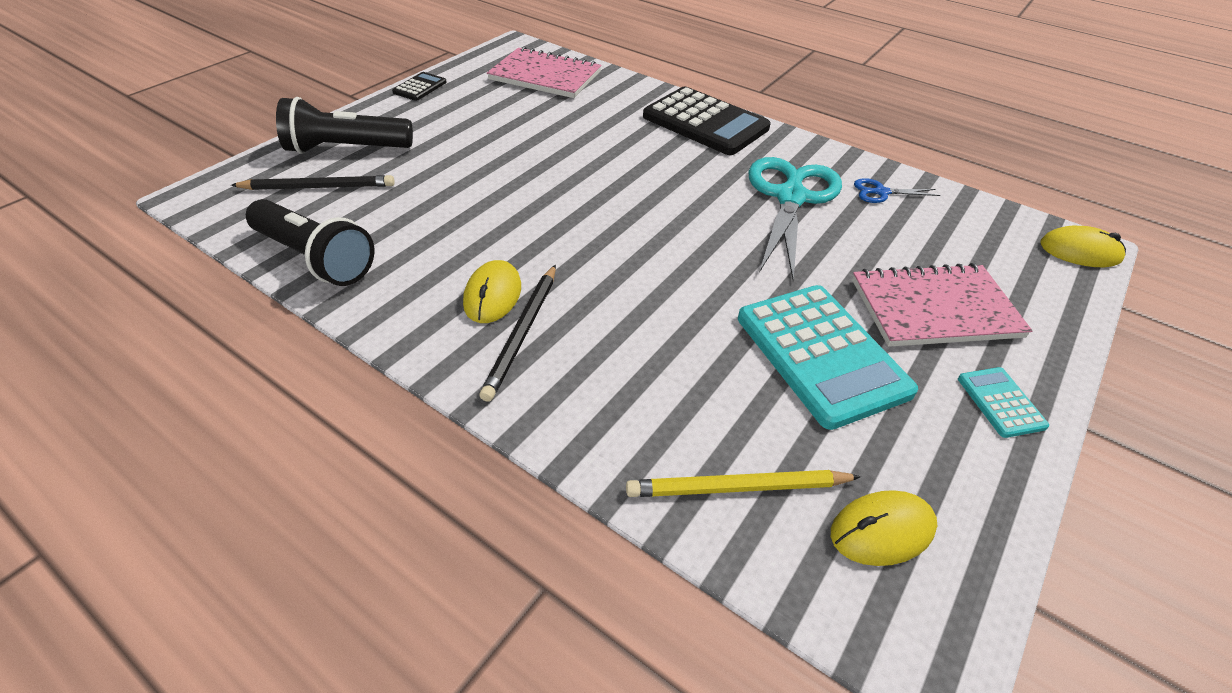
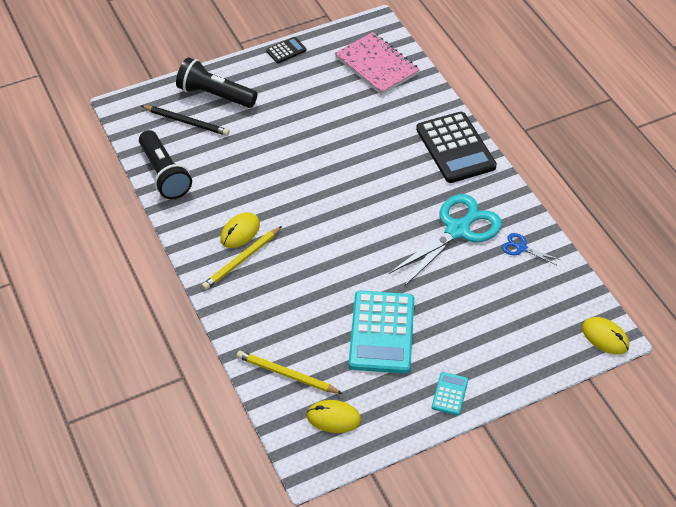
camera: 30 degrees right, 5 degrees up
(523, 333) = (242, 260): black pencil -> yellow pencil
(934, 309) = (470, 334): pink notebook -> none

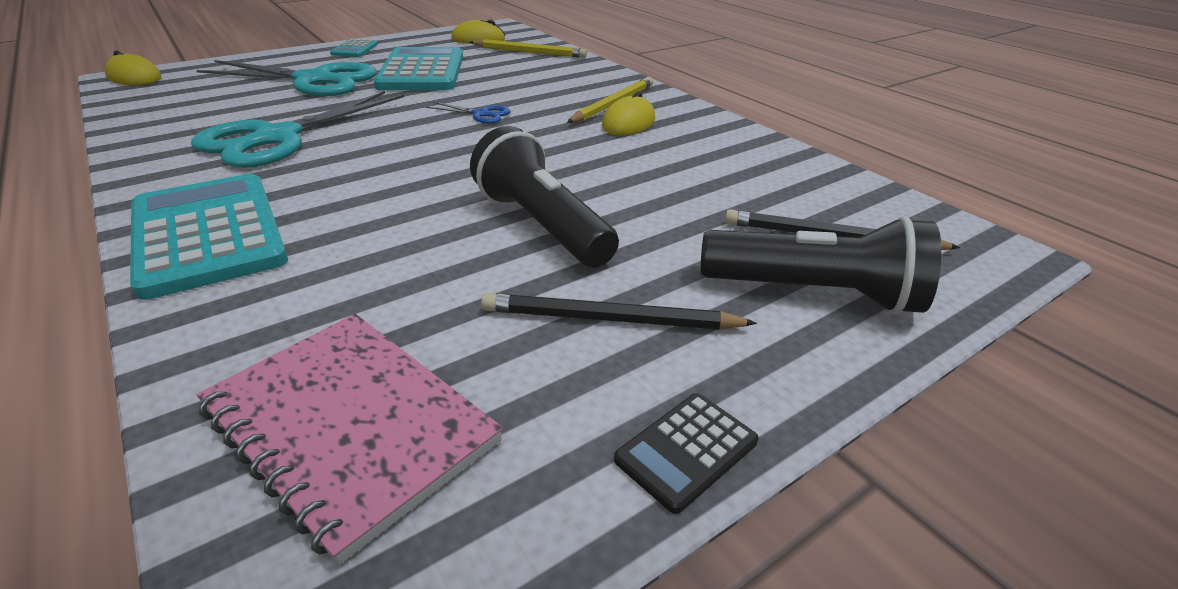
camera: 170 degrees right, 15 degrees down
(164, 174) = (797, 167): black flashlight -> black flashlight (541, 225)
(295, 91) = (610, 319): none -> black pencil
(455, 148) = (208, 234): black calculator -> turquoise calculator
(463, 319) = (314, 80): none -> turquoise scissors
(521, 248) = (181, 128): blue scissors -> blue scissors (481, 114)

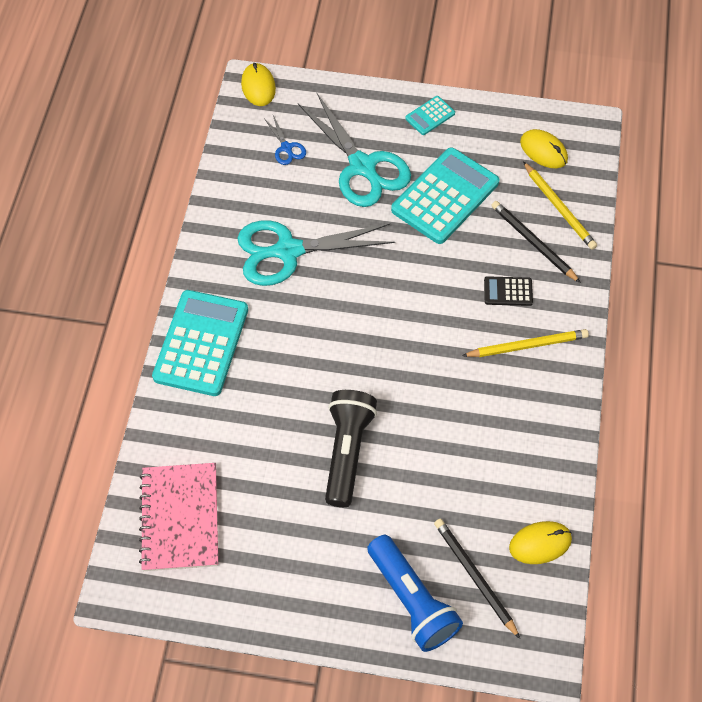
camera: 45 degrees right, 25 degrees up
(481, 114) = (425, 299): blue scissors -> blue scissors (286, 148)
(610, 319) = (310, 541): black pencil -> black pencil (533, 242)
(628, 122) = (508, 379): yellow mouse -> yellow mouse (540, 543)
(686, 451) = (269, 621): black calculator -> black calculator (508, 291)
(814, 293) = (412, 600): black flashlight -> blue flashlight

